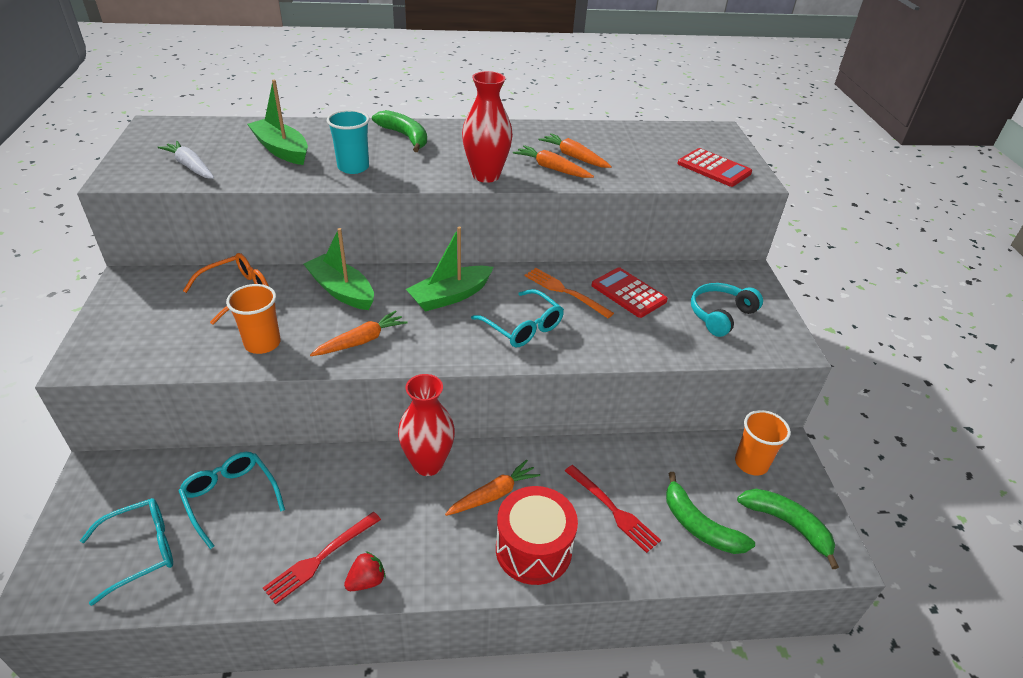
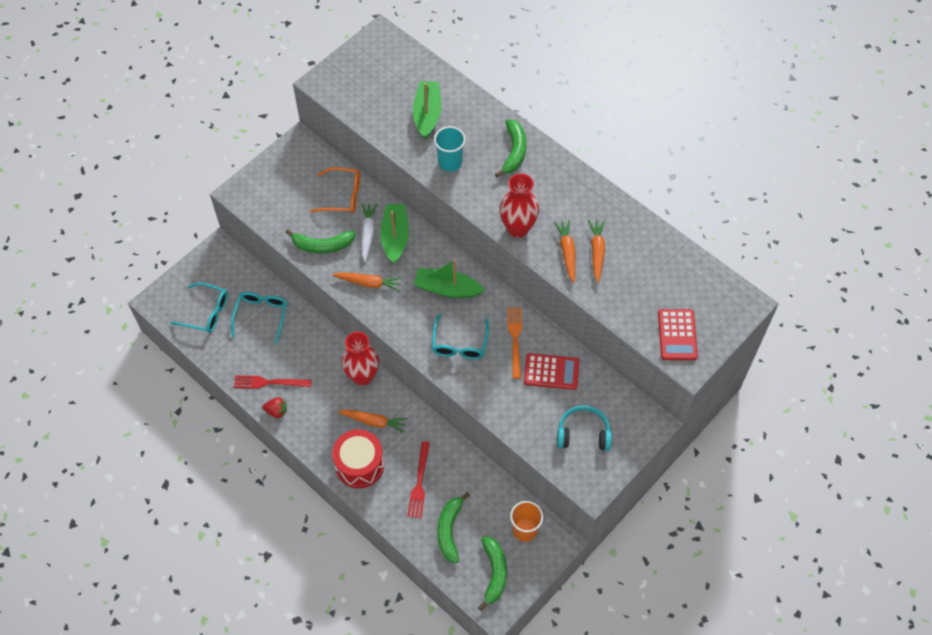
camera: 50 degrees right, 20 degrees up
(190, 166) = (364, 97): white carrot -> white carrot (368, 233)
(262, 343) = (322, 245): orange cup -> green banana
(628, 293) = (551, 372): red calculator -> red calculator turned 90 degrees clockwise

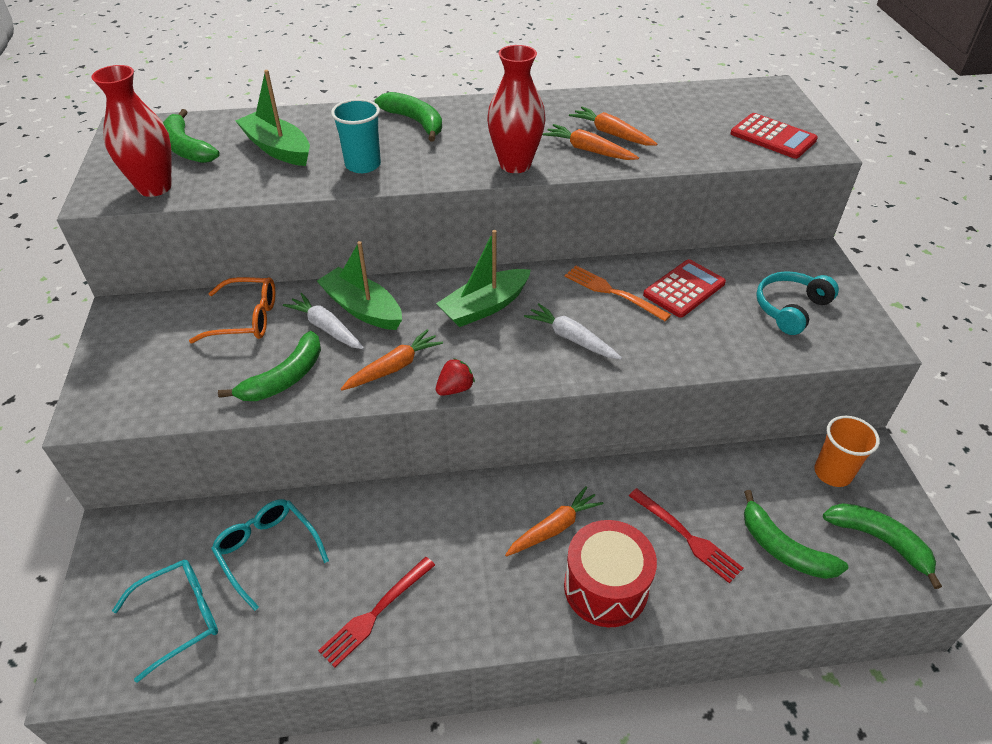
camera: 50 degrees left, 15 degrees down
(276, 411) = (429, 635): red strawberry -> red strawberry (455, 388)
(343, 196) = (246, 319): orange glasses -> orange glasses turned 45 degrees clockwise
(362, 376) = (477, 497): red vase -> red vase (154, 187)
(390, 76) = (187, 148): none -> green banana
(459, 344) = (571, 338): turquoise glasses -> white carrot

